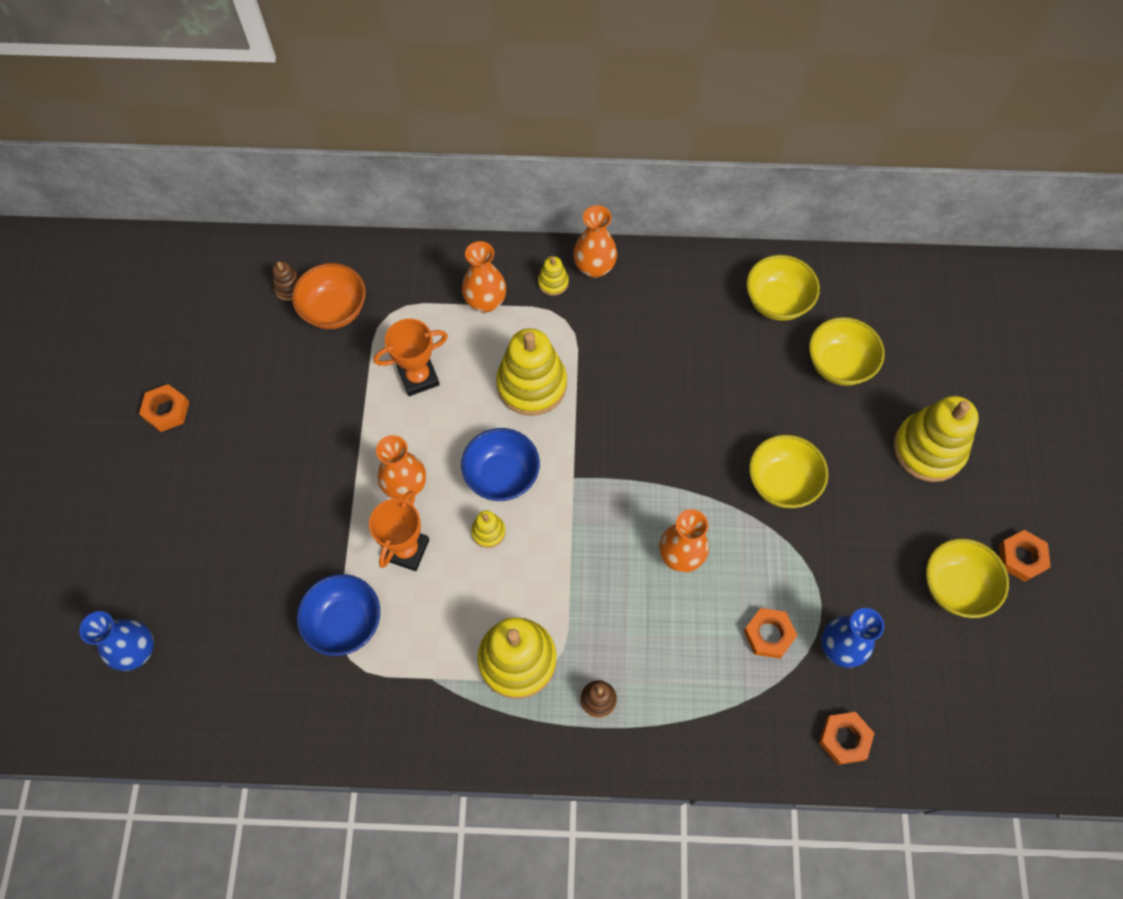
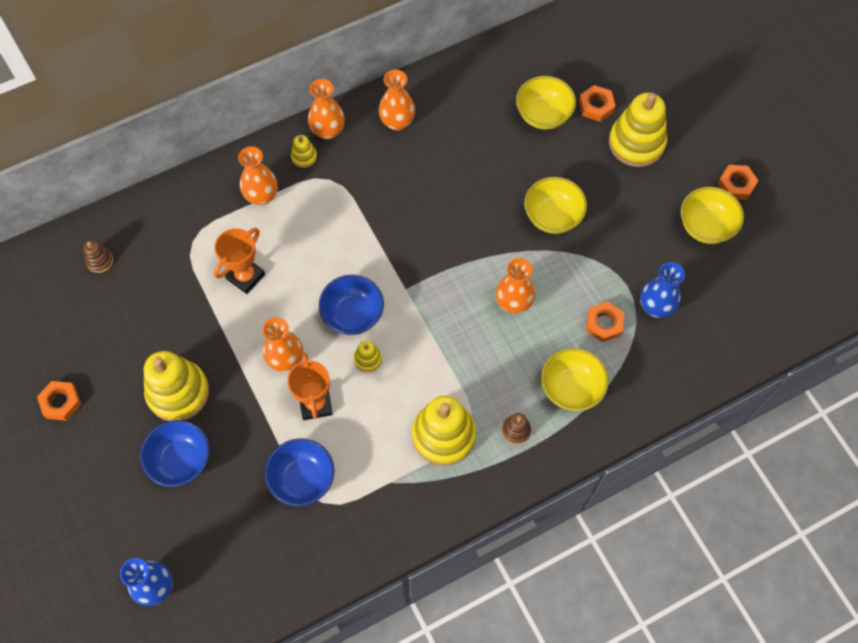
camera: 30 degrees left, 0 degrees up
(240, 534) = (181, 461): none -> blue bowl
(335, 310) = (147, 260): orange bowl -> none
(531, 384) = (334, 239): yellow stacking toy -> yellow stacking toy (178, 392)
(673, 293) = (397, 122): none -> orange vase
(777, 302) = (475, 92): yellow bowl -> yellow bowl (571, 388)
(844, 739) = (692, 364): orange nut -> orange nut (596, 106)

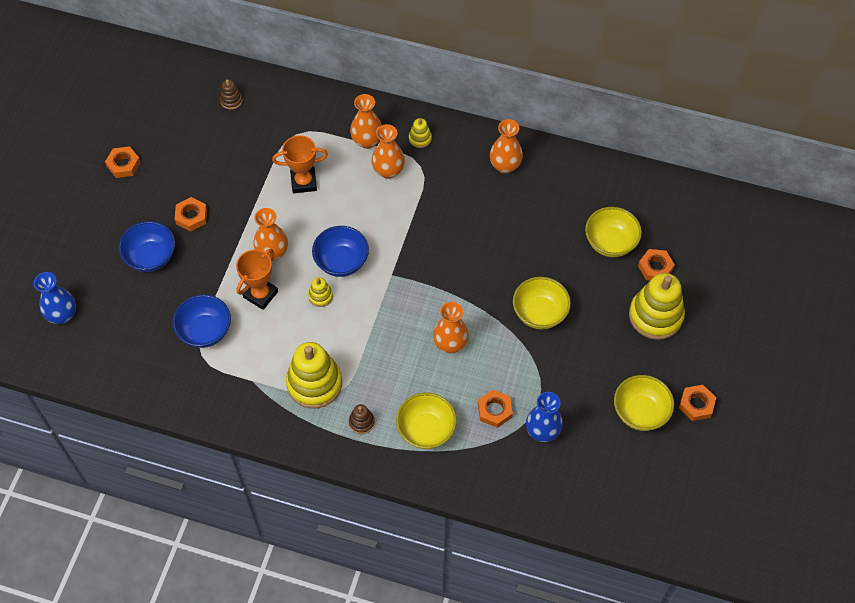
camera: 45 degrees right, 5 degrees down
(178, 392) = (191, 216): yellow stacking toy -> orange nut
(328, 131) = (453, 134): orange vase -> orange vase (388, 171)

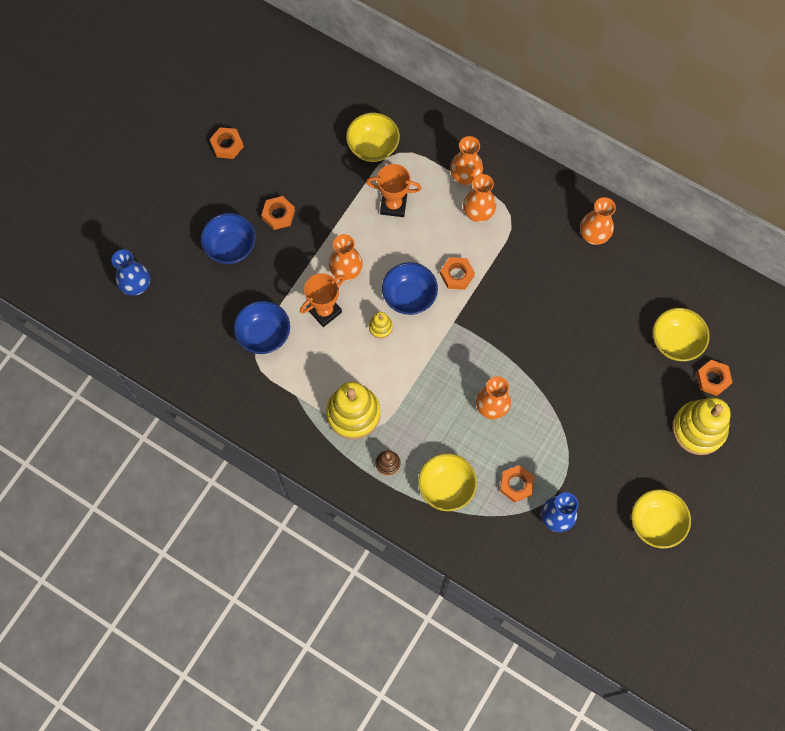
camera: 15 degrees right, 10 degrees up
(231, 100) = (344, 102): brown stacking toy -> none
(420, 138) = (517, 186): yellow stacking toy -> none
(539, 313) = (586, 397): yellow bowl -> yellow bowl (373, 147)
(696, 404) = (712, 529): orange nut -> orange nut (457, 275)

